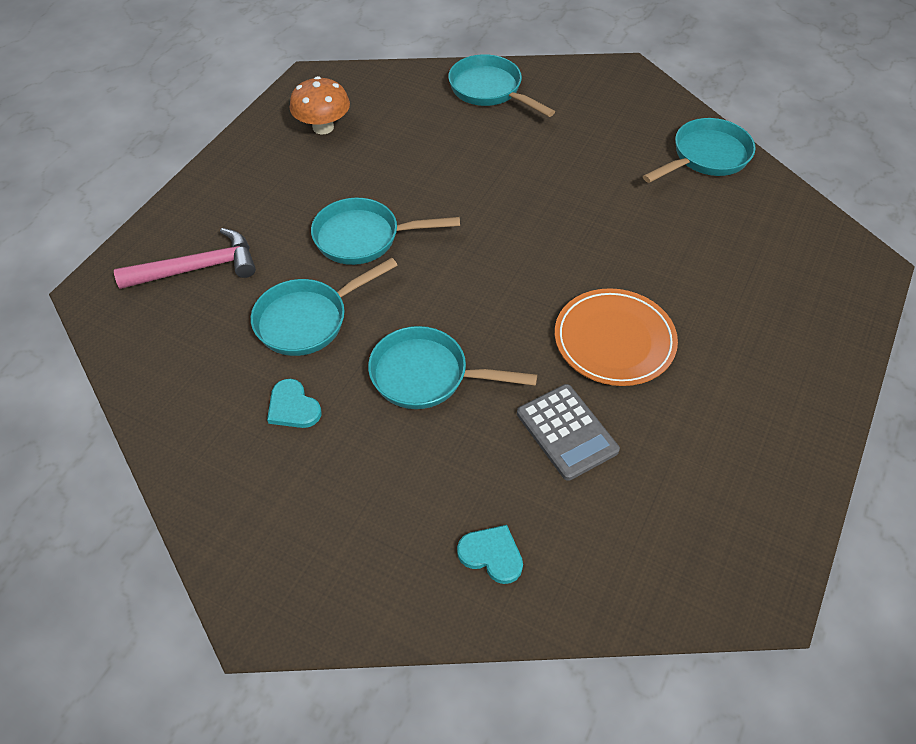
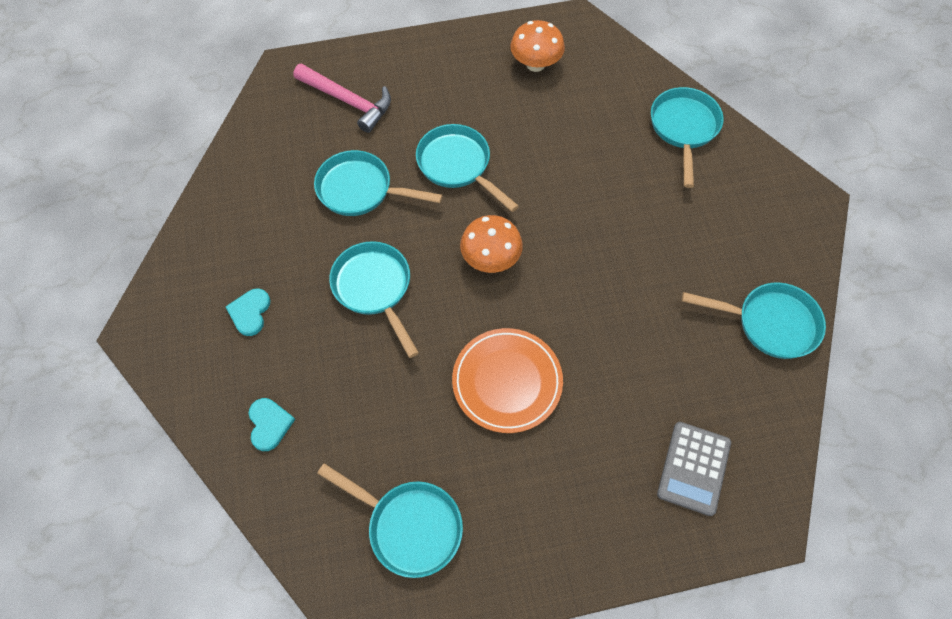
camera: 50 degrees right, 10 degrees up
(293, 407) = (288, 235): turquoise heart -> turquoise heart (250, 312)
(483, 276) = (490, 259): none -> orange mushroom
(567, 432) = (399, 404): grey calculator -> grey calculator (694, 468)
(697, 501) = (409, 526): none -> turquoise pan

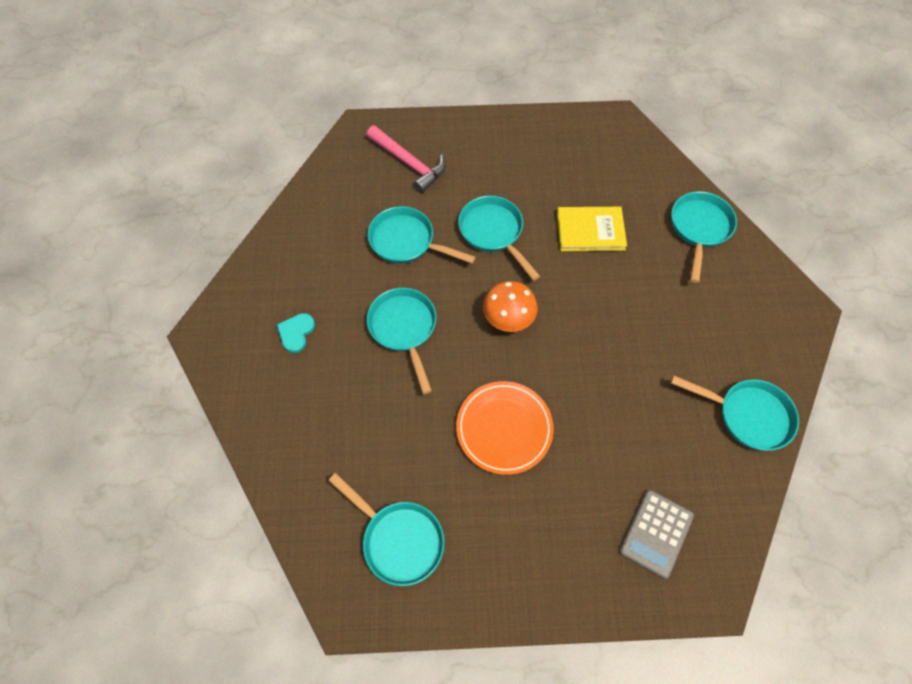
camera: 10 degrees right, 0 degrees up
(269, 424) = (296, 431): turquoise heart -> none
(535, 64) = (576, 153): orange mushroom -> none
(565, 147) = (590, 230): none -> yellow book

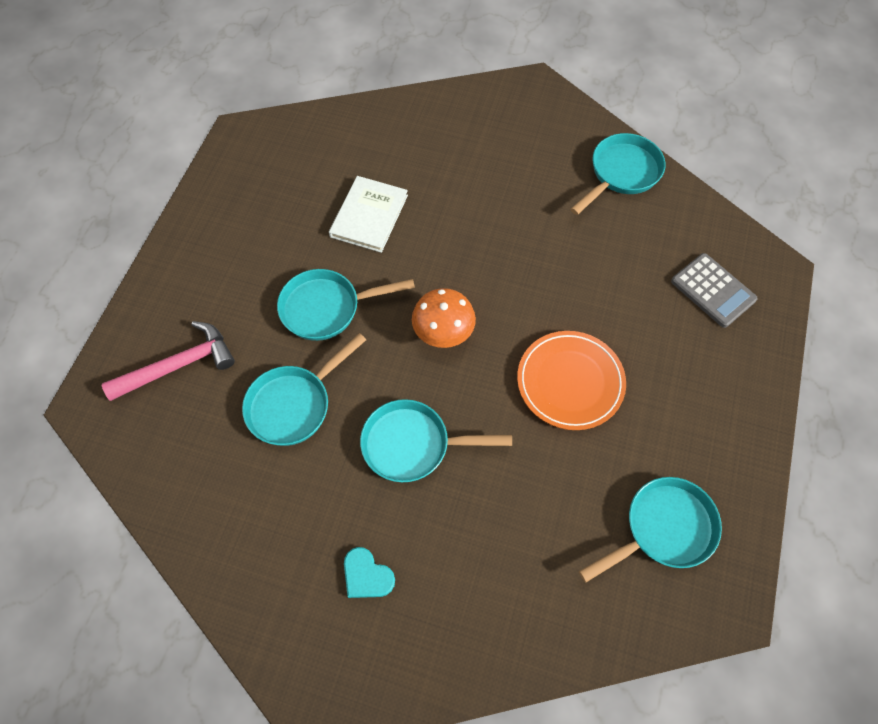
camera: 70 degrees left, 0 degrees up
(590, 230) = (369, 216): yellow book -> white book
(699, 229) = (412, 125): turquoise pan -> none

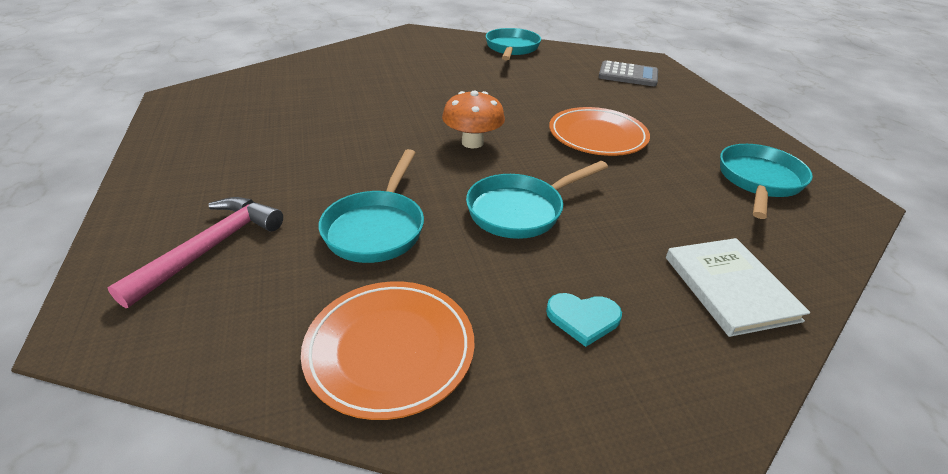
camera: 35 degrees left, 25 degrees down
(232, 524) = (390, 350): none -> orange plate
(327, 308) = (352, 161): turquoise pan -> none
(369, 216) = (343, 106): white book -> white book (730, 288)

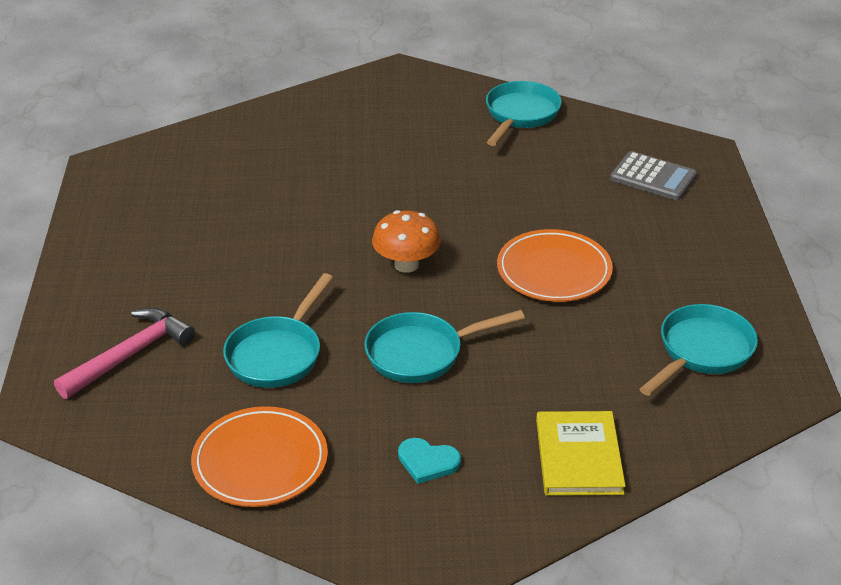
camera: 15 degrees right, 0 degrees up
(730, 288) = (578, 456): white book -> yellow book

